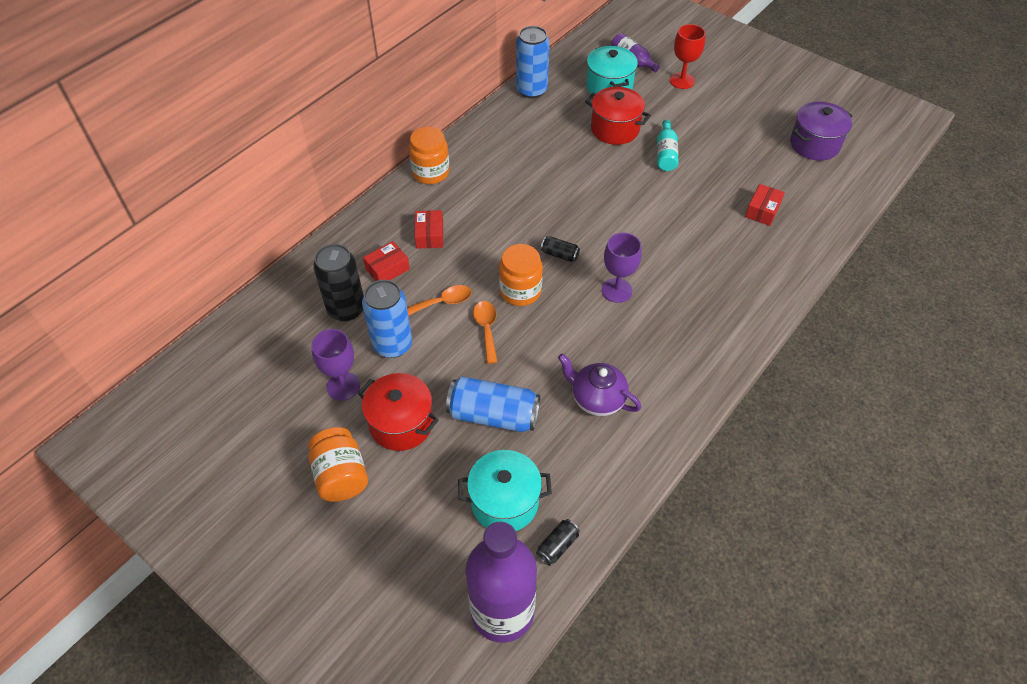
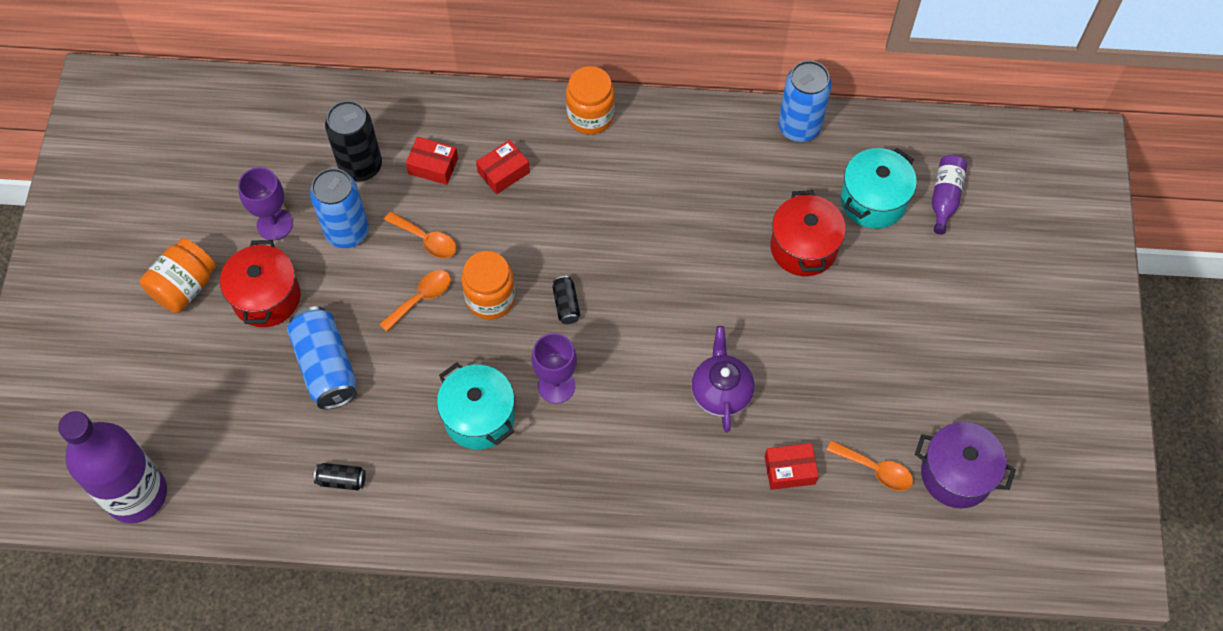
camera: 55 degrees right, 10 degrees up
(504, 502) = (241, 432): turquoise pot -> turquoise pot (479, 417)
(557, 546) = (224, 501): black can -> black can (341, 480)
(596, 399) = (404, 444): purple teapot -> purple teapot (721, 392)
(665, 153) = (805, 321): turquoise bottle -> none
(682, 81) = (953, 270): red goblet -> none
(788, 174) = (875, 470): none -> orange spoon

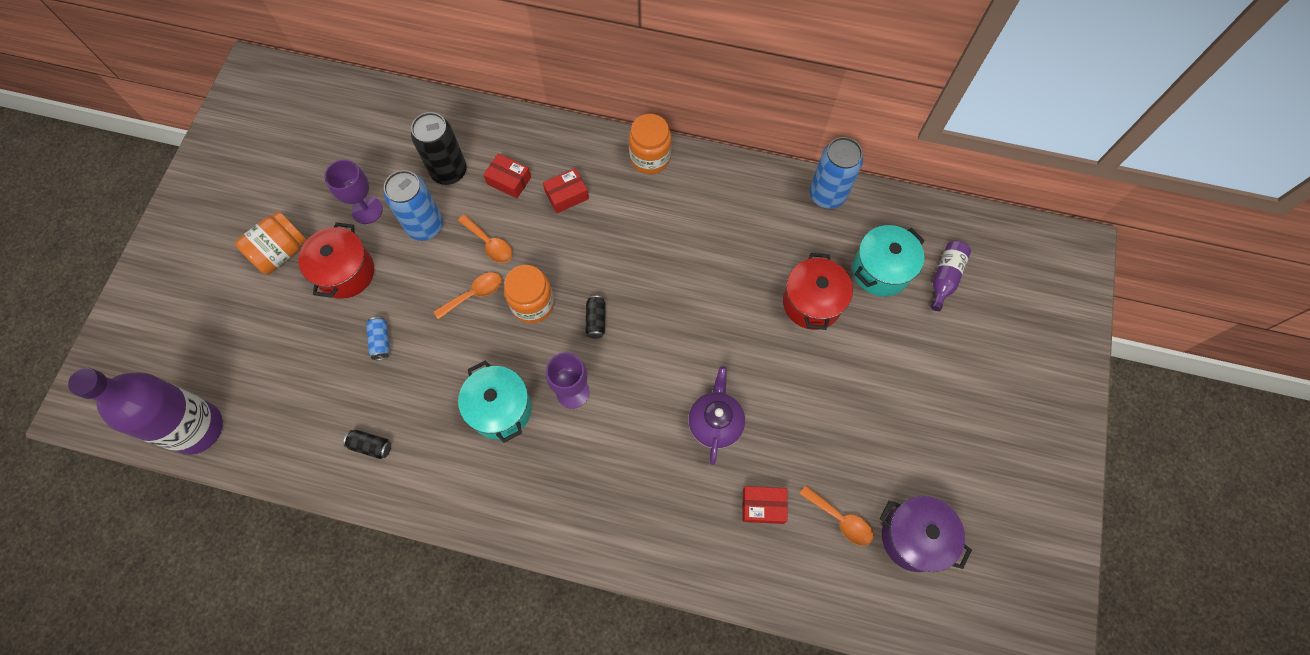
camera: 10 degrees right, 5 degrees up
(326, 366) = (381, 341): blue can -> blue can, size x0.48

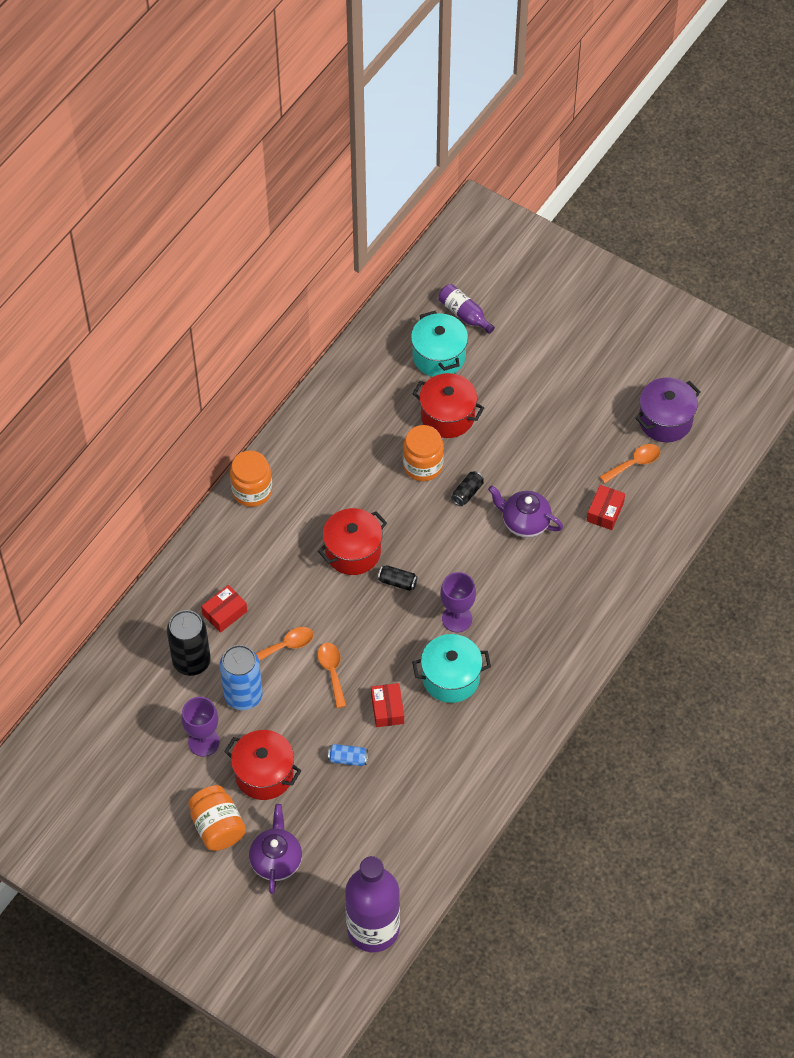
camera: 70 degrees left, 10 degrees down
(256, 314) = (276, 860): none -> purple teapot
(371, 446) = (445, 787): black can -> black can (467, 492)
(532, 304) = (361, 627): orange jar -> orange jar (423, 465)
(567, 195) = (262, 569): red box -> red box (387, 709)
(615, 267) = (353, 552): none -> red pot
(827, 195) = (351, 368): blue can -> none

